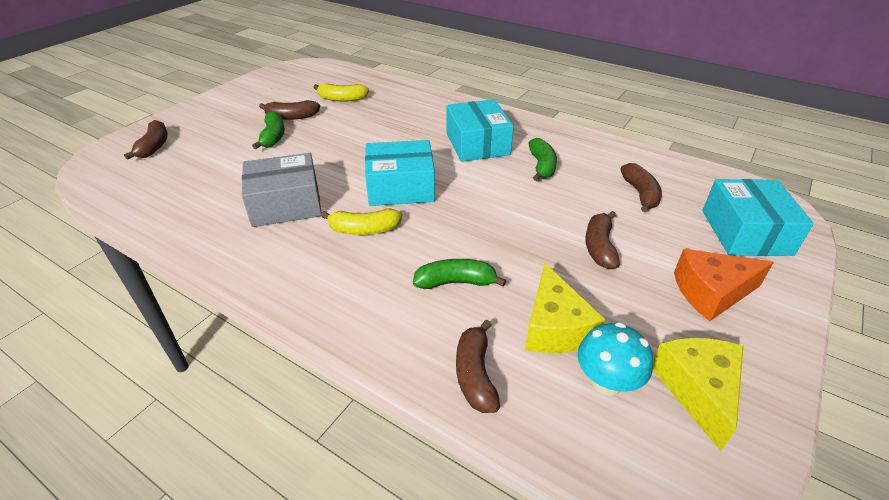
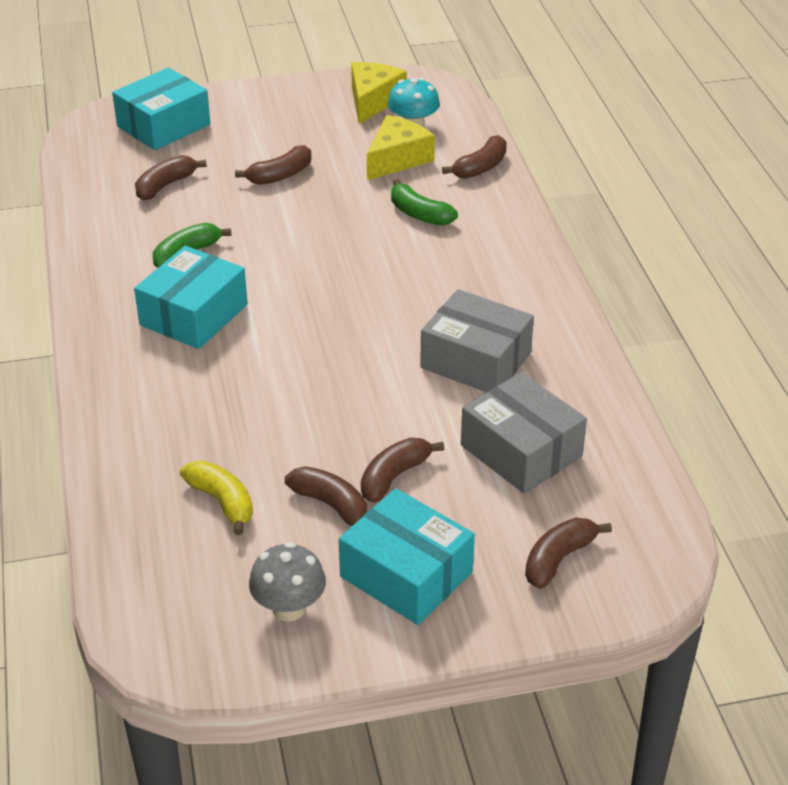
camera: 135 degrees left, 0 degrees up
(211, 176) = (521, 451): none -> grey box
(270, 89) = (289, 608): none -> grey mushroom
(273, 137) = (394, 477): green banana -> brown banana
(364, 230) = (434, 291): yellow banana -> none
(400, 187) = (347, 312): turquoise box -> turquoise box (406, 574)
(697, 390) = (373, 101): yellow cheese -> yellow cheese turned 150 degrees clockwise
(711, 293) = (269, 119): orange cheese -> none

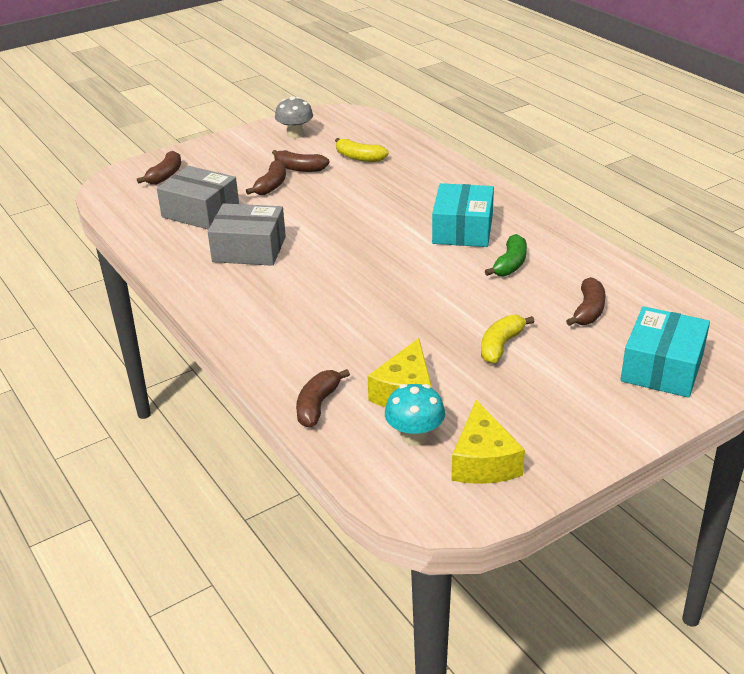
camera: 160 degrees right, 5 degrees down
(280, 175) = (500, 346): brown banana -> yellow banana
(406, 574) = (244, 155): turquoise box -> none
(419, 214) = (349, 342): green banana -> none

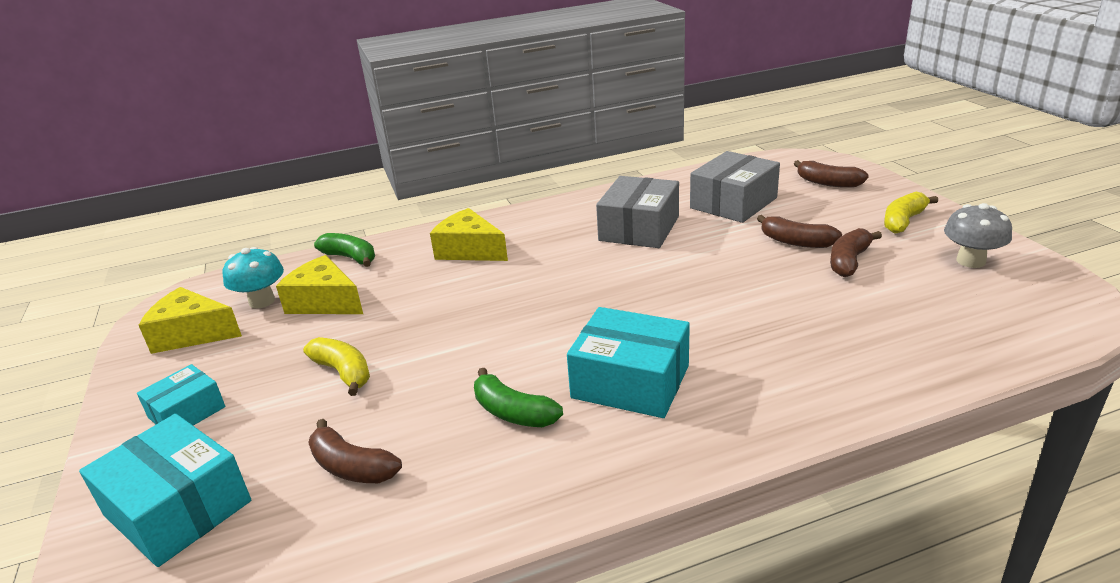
camera: 105 degrees right, 5 degrees down
(295, 331) = (469, 250): none -> yellow cheese
(317, 405) = (350, 257): brown banana -> green banana
(359, 157) = (890, 310): yellow banana -> yellow banana (903, 221)
(582, 409) = (187, 412): none -> turquoise box

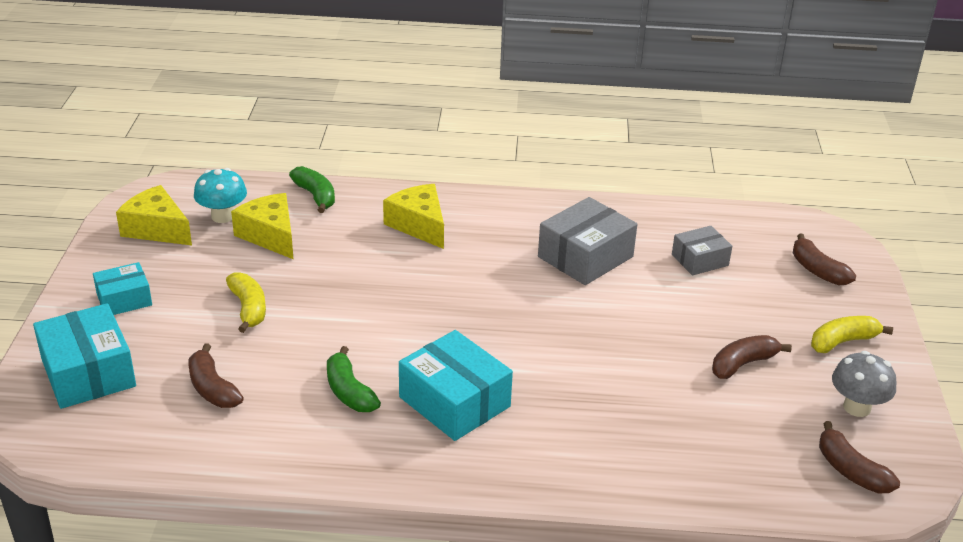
camera: 20 degrees right, 5 degrees up
(733, 203) = (700, 260): grey box -> grey box, size x0.60
(796, 242) = (715, 325): brown banana -> brown banana (850, 470)

